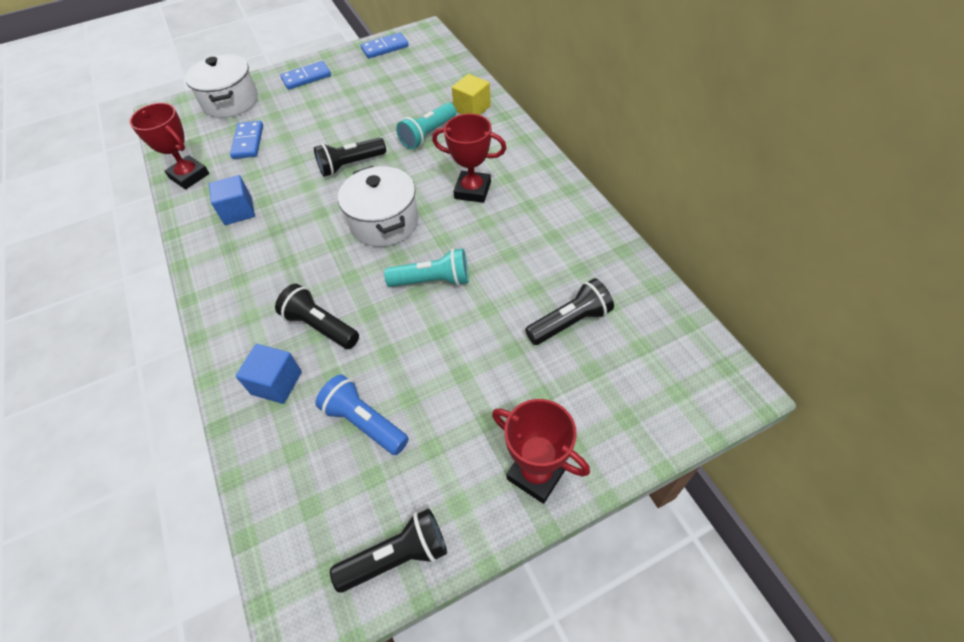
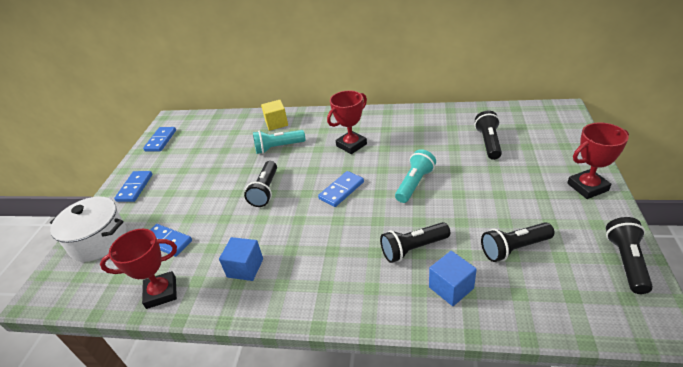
camera: 55 degrees left, 15 degrees down
(364, 422) = (514, 248): blue flashlight -> black flashlight
(384, 222) = (341, 190): white pot -> blue domino
(428, 134) = (278, 147): turquoise flashlight -> turquoise flashlight turned 90 degrees clockwise

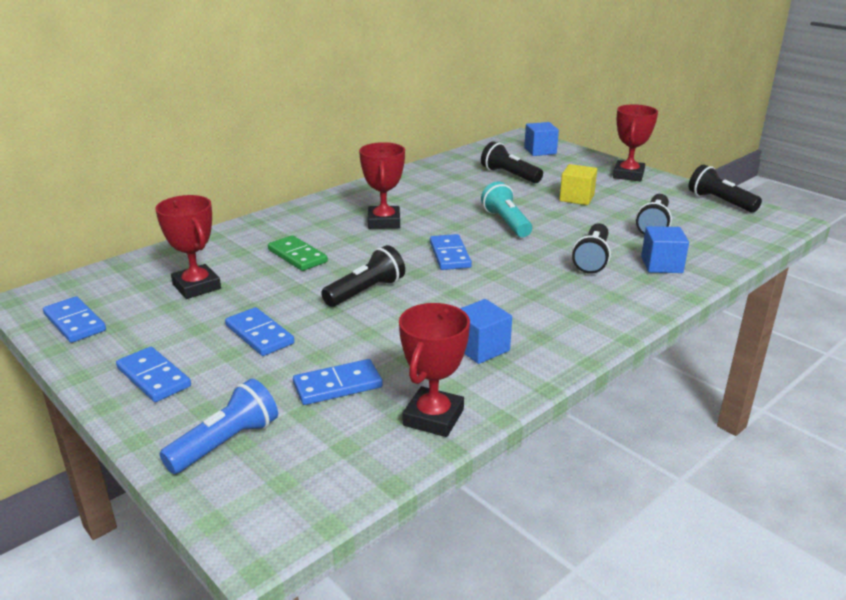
camera: 55 degrees left, 10 degrees down
(99, 240) = (226, 443): white pot -> blue flashlight
(192, 189) = (259, 335): none -> blue domino
(218, 144) = (196, 286): none -> red trophy
(265, 191) = (366, 291): black flashlight -> black flashlight turned 90 degrees counterclockwise
(276, 123) = (243, 239): yellow cube -> yellow cube (576, 198)
(278, 147) = (297, 256): turquoise flashlight -> green domino
(553, 129) = (540, 151): none -> blue cube

